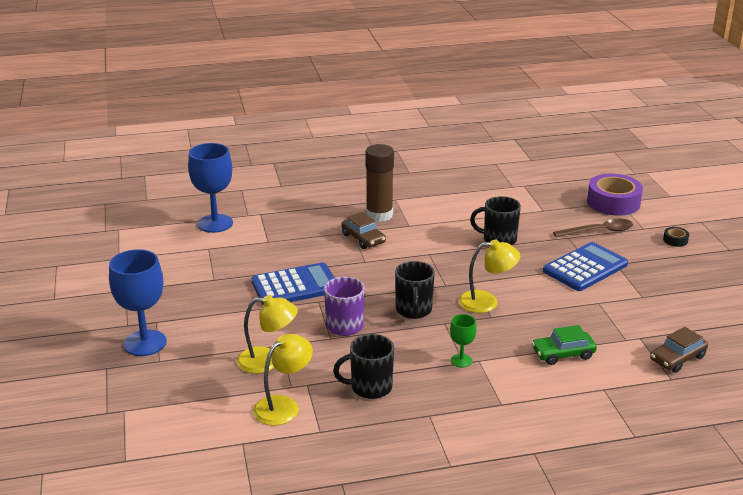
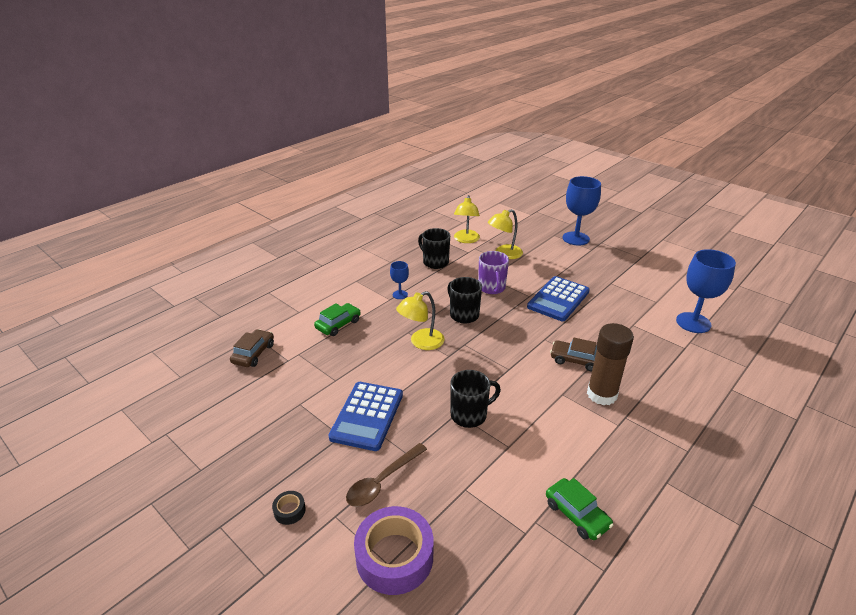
camera: 145 degrees right, 5 degrees up
(370, 387) = (435, 262): black mug -> black mug turned 90 degrees counterclockwise
(461, 360) = (400, 294): green goblet -> blue goblet
(483, 180) = (577, 514): none -> green car

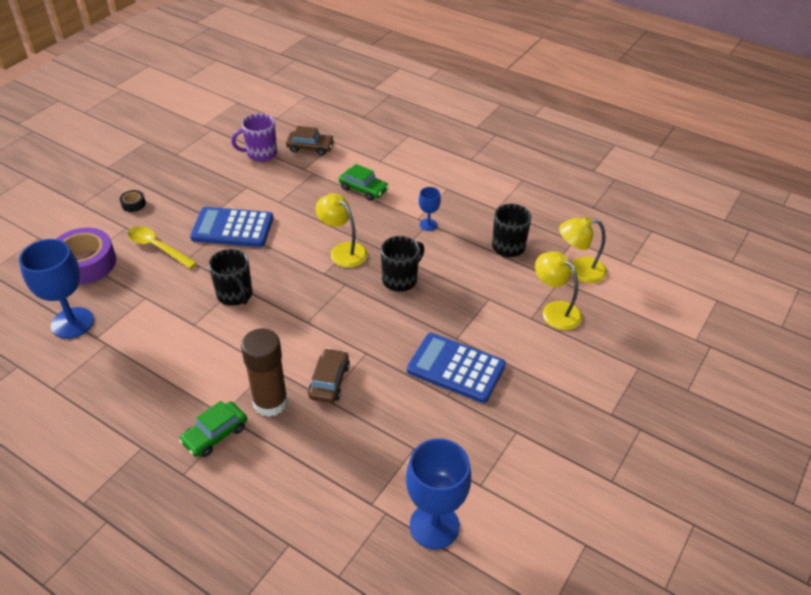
camera: 80 degrees right, 10 degrees up
(382, 481) = (157, 247): brown spoon -> yellow spoon
(492, 288) = (465, 301): purple mug -> purple mug (261, 153)
(575, 238) = (638, 395): blue goblet -> blue goblet (72, 323)
(577, 514) = (110, 372): green car -> green car (215, 435)

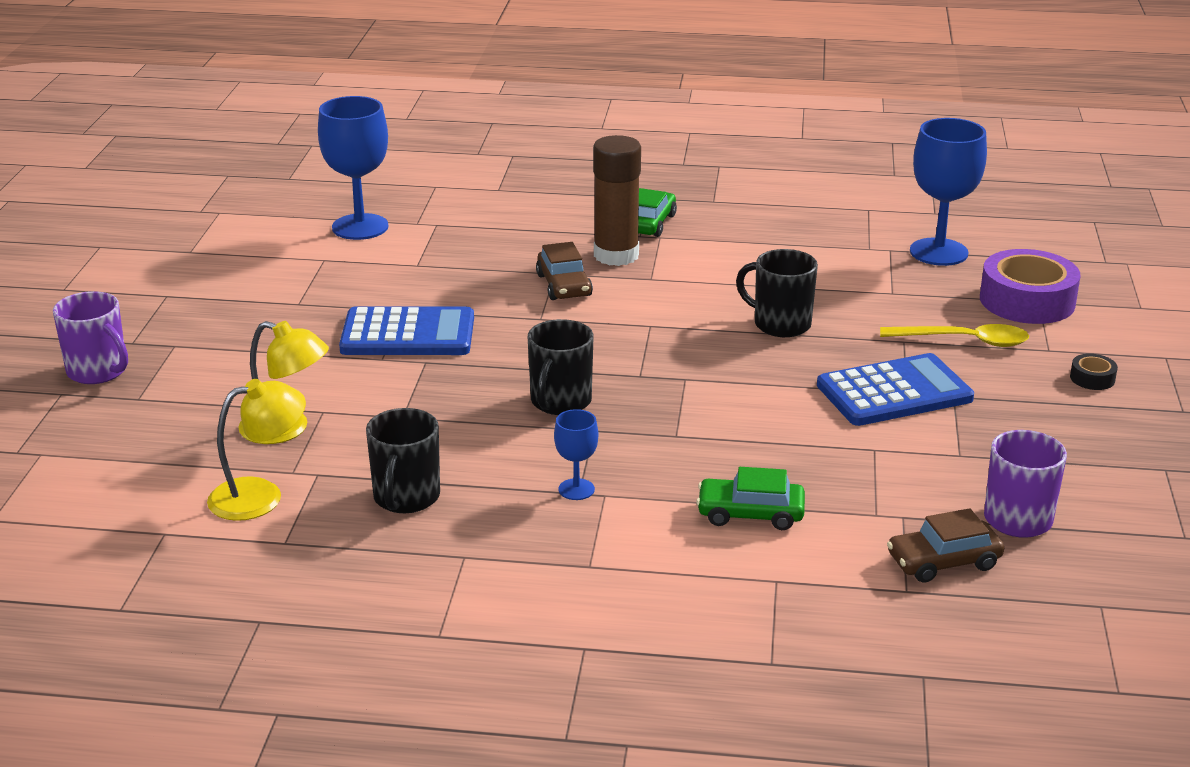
camera: 155 degrees right, 15 degrees down
(343, 251) = (686, 412): yellow lamp -> none
(664, 404) = (98, 371): none -> purple mug

